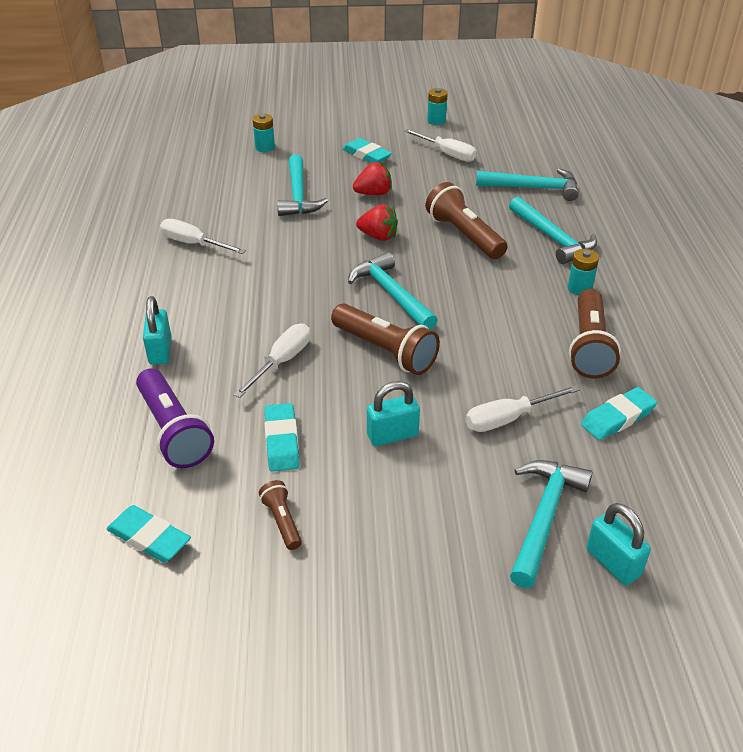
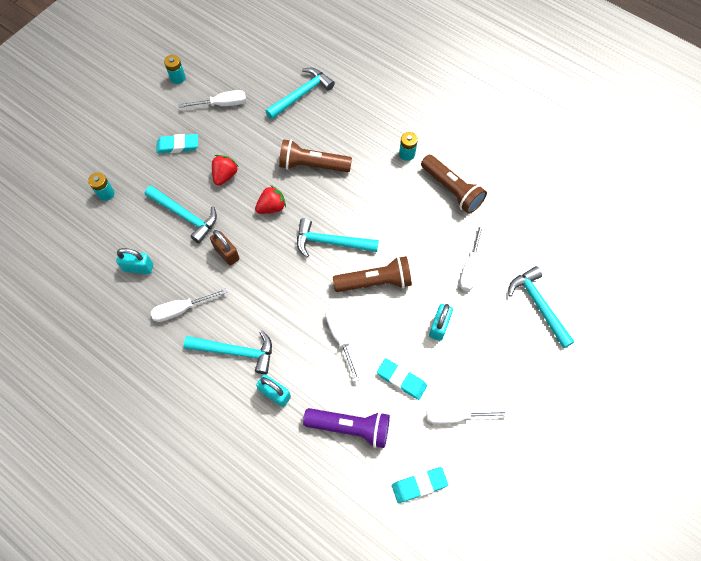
camera: 50 degrees left, 25 degrees up
(282, 521) = (455, 417): brown flashlight -> white screwdriver
(289, 237) = (226, 253): none -> brown padlock
(552, 238) = (355, 127): turquoise hammer -> turquoise hammer (235, 351)
(613, 562) = (581, 300): turquoise padlock -> turquoise padlock (138, 267)
(617, 418) = (506, 223): turquoise eraser -> none

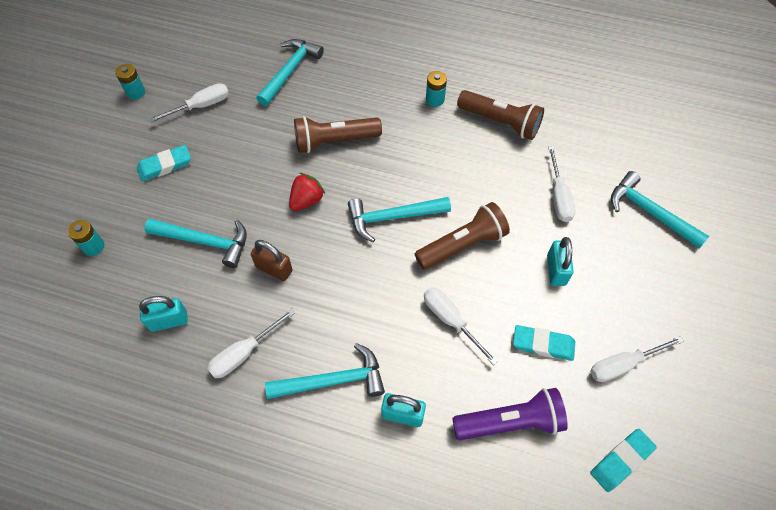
camera: 20 degrees left, 5 degrees down
(225, 175) = (236, 182): red strawberry -> none

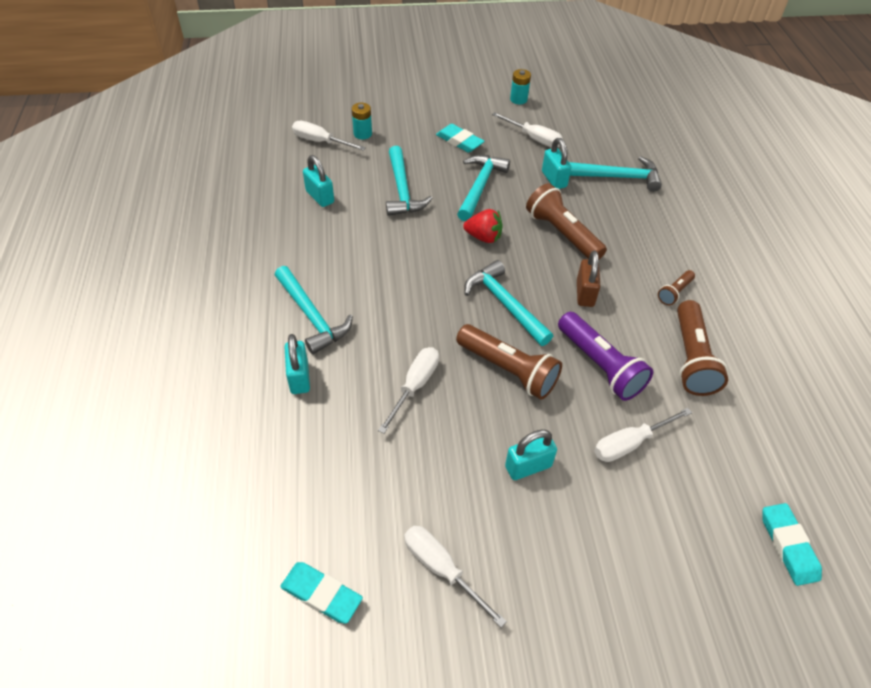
camera: 65 degrees right, 10 degrees down
(244, 353) = (312, 250): white screwdriver -> white screwdriver (320, 142)
(265, 116) = (554, 179): none -> turquoise padlock
(274, 269) = (400, 240): brown padlock -> brown padlock (585, 293)
(435, 99) = (674, 292): turquoise battery -> brown flashlight
(510, 422) = (326, 470): purple flashlight -> purple flashlight (600, 365)
(543, 344) = (428, 477): turquoise eraser -> turquoise eraser (788, 546)
(650, 212) = (676, 553): turquoise hammer -> turquoise hammer (479, 187)

